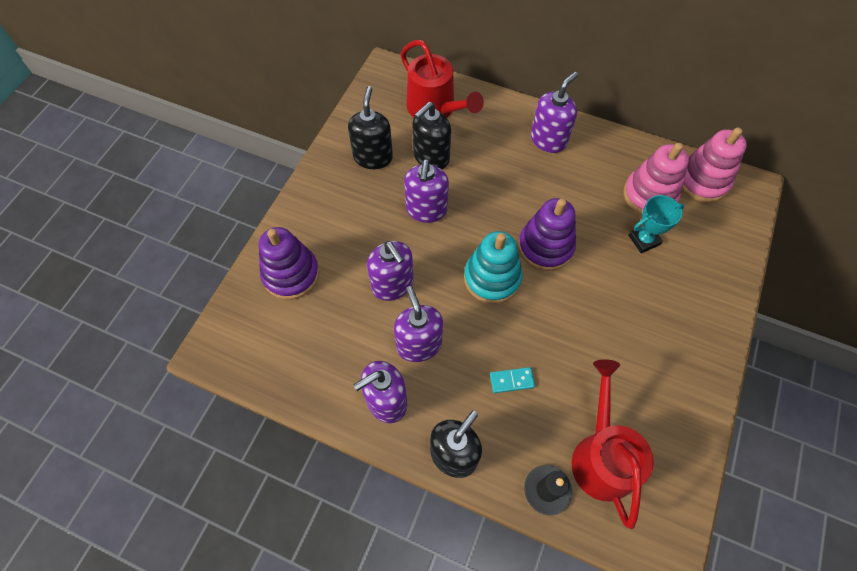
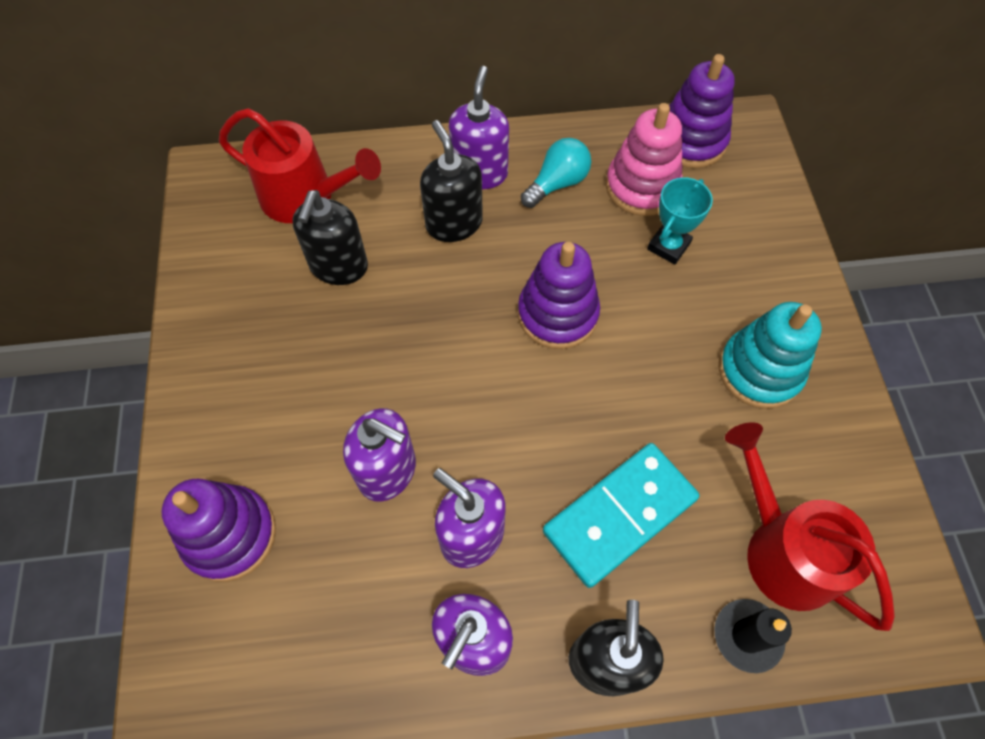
camera: 30 degrees left, 0 degrees up
(373, 157) = (256, 304): black soap dispenser -> black soap dispenser (454, 223)
(426, 210) = (374, 342): purple soap dispenser -> none
(492, 278) = (515, 391): turquoise stacking toy -> turquoise stacking toy (759, 371)
(511, 381) = (620, 515): turquoise domino -> turquoise domino, size x2.34
(594, 168) = (557, 183): none -> turquoise light bulb
(702, 181) = (690, 141): pink stacking toy -> purple stacking toy

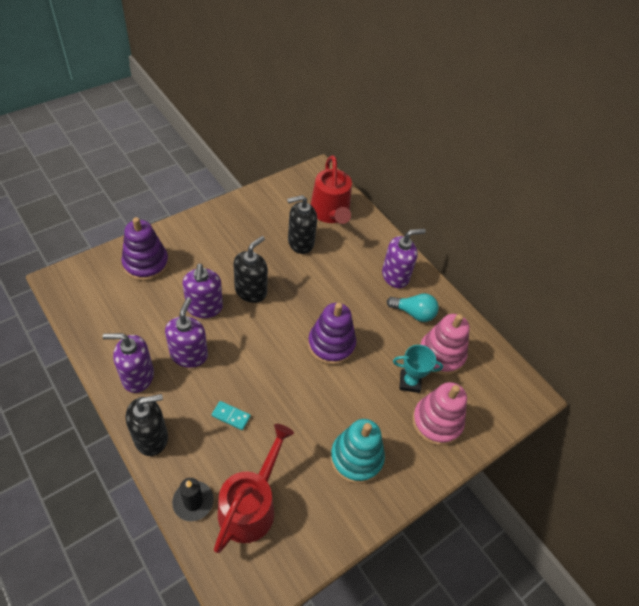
camera: 55 degrees right, 10 degrees down
(454, 223) = (356, 277): black soap dispenser -> black soap dispenser (251, 291)
(620, 515) = (231, 416): turquoise domino -> turquoise domino, size x0.43
(690, 141) = (493, 368): purple stacking toy -> none
(743, 246) = (437, 422): none -> pink stacking toy

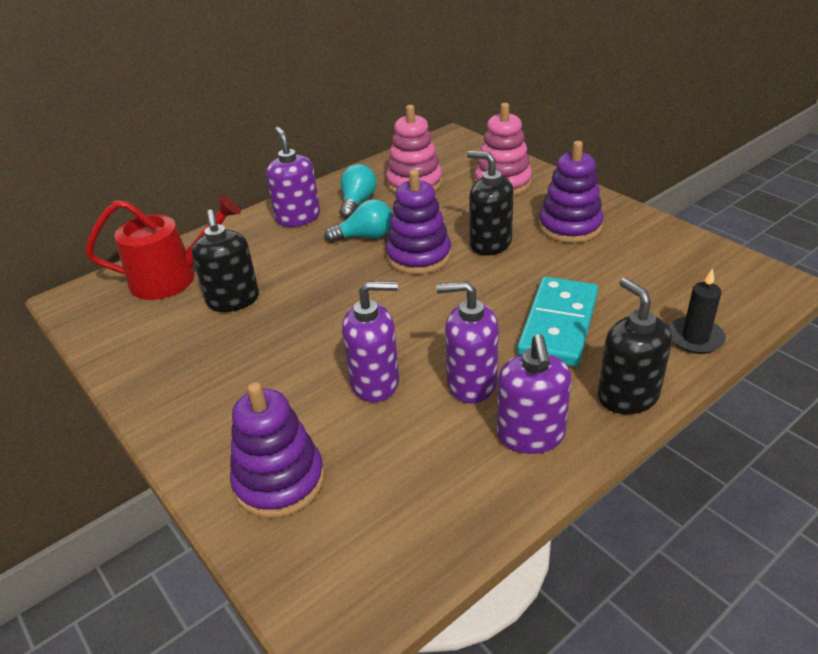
camera: 85 degrees left, 15 degrees down
(231, 416) = (558, 325): turquoise domino -> turquoise domino, size x2.34
(251, 291) = (335, 337): black soap dispenser -> black soap dispenser (490, 244)
(251, 505) = (670, 291): red watering can -> none
(356, 458) = (570, 226): turquoise stacking toy -> purple stacking toy
(363, 314) = (365, 236): none -> turquoise light bulb
(410, 382) = (458, 200): turquoise trophy -> none

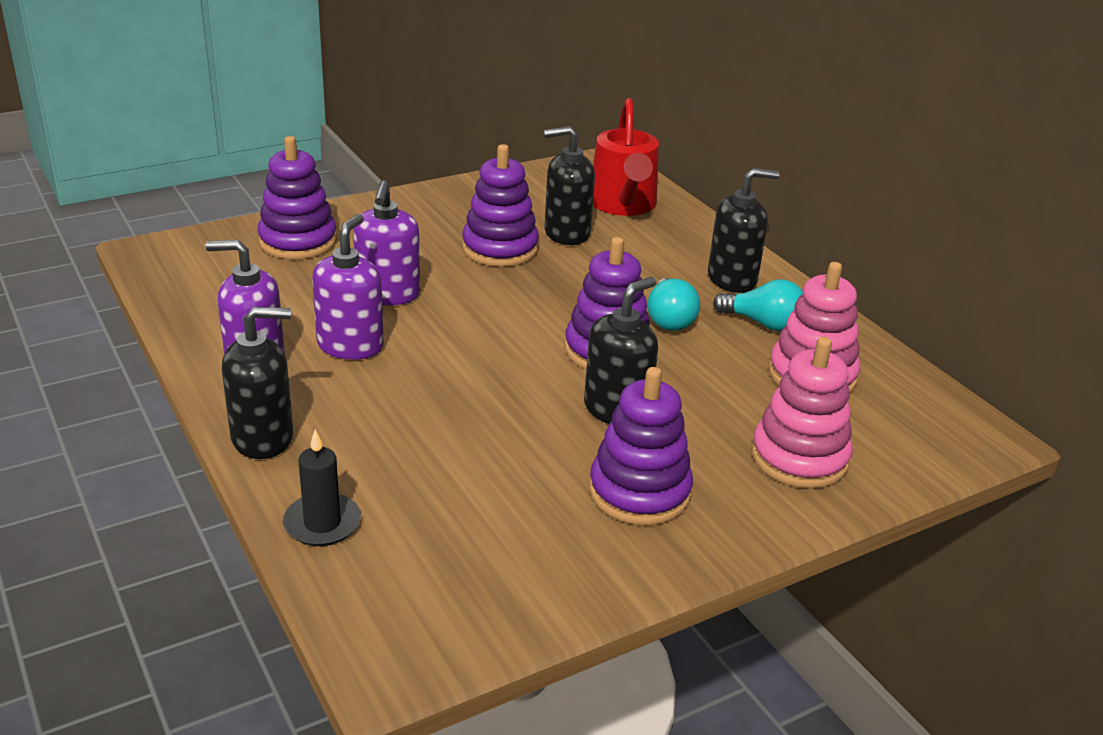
camera: 95 degrees right, 5 degrees down
(269, 332) = (500, 248): none -> purple stacking toy
(298, 218) = (732, 279): purple soap dispenser -> black soap dispenser
(558, 325) = (411, 423): turquoise domino -> none

